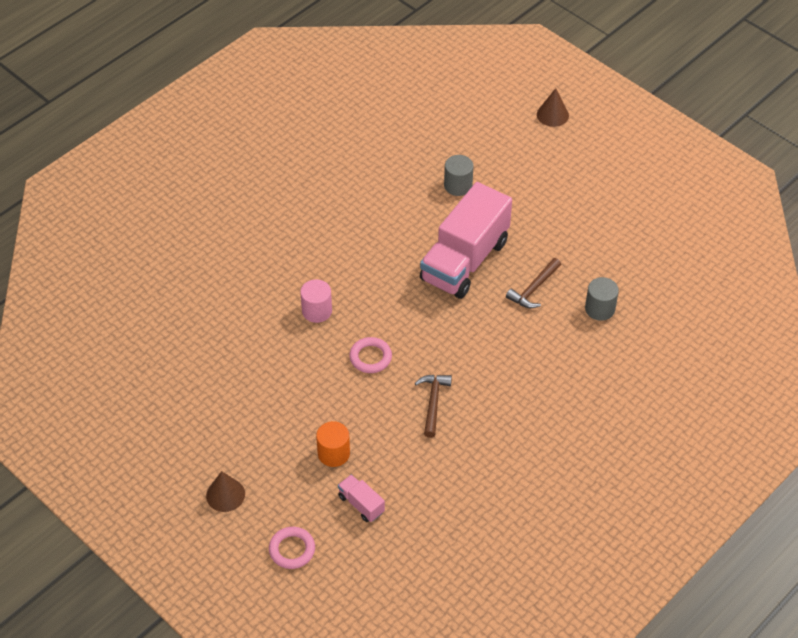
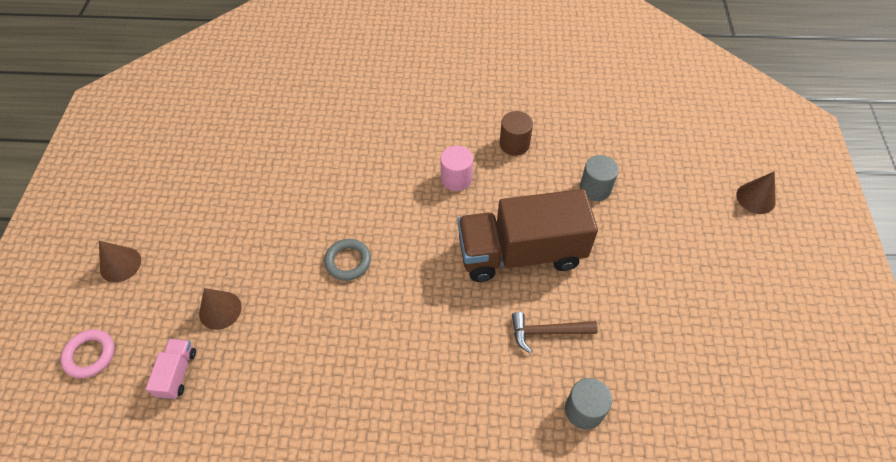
camera: 50 degrees right, 5 degrees up
(317, 311) = (363, 190): pink cylinder -> pink cylinder (456, 179)
(333, 453) = (220, 310): orange cylinder -> brown cone
(370, 357) = (348, 261): pink ring -> grey ring
(373, 199) = (514, 144): none -> brown cylinder
(433, 402) = (339, 346): brown hammer -> none
(464, 261) = (521, 253): pink truck -> brown truck

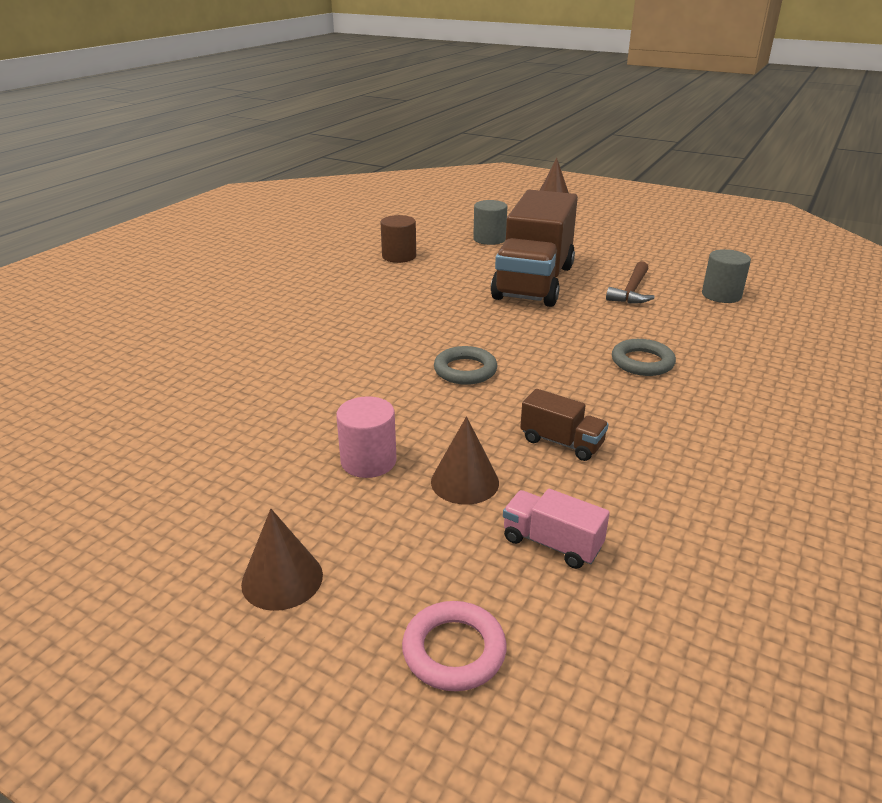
camera: 65 degrees left, 25 degrees down
(279, 348) = (561, 442): none -> brown truck
(413, 371) = (642, 362): none -> grey ring
(456, 179) = (411, 290): pink cylinder -> pink cylinder (368, 461)

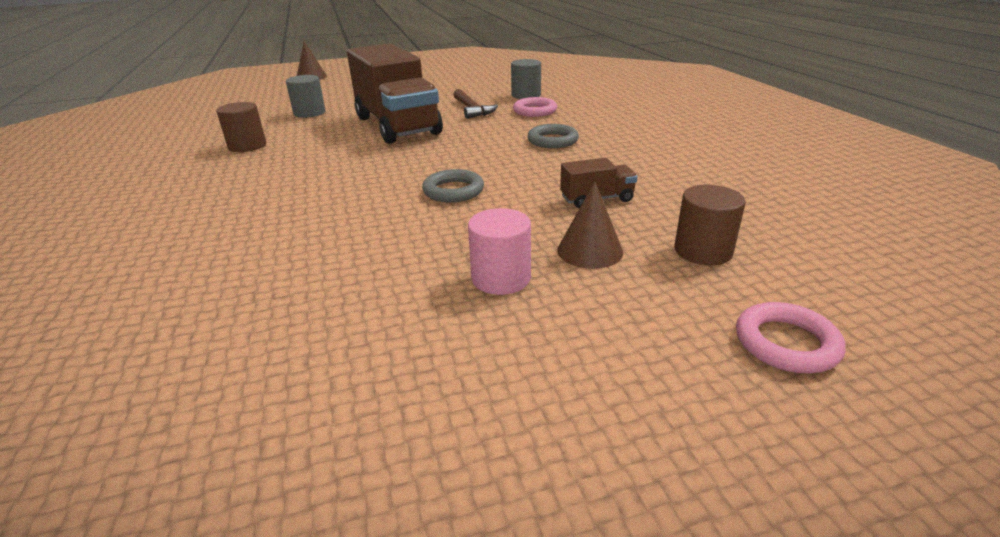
camera: 45 degrees left, 0 degrees up
(282, 579) = (606, 395): brown cone -> none
(552, 543) = (703, 251): pink truck -> brown cylinder
(692, 319) = (535, 111): none -> pink ring

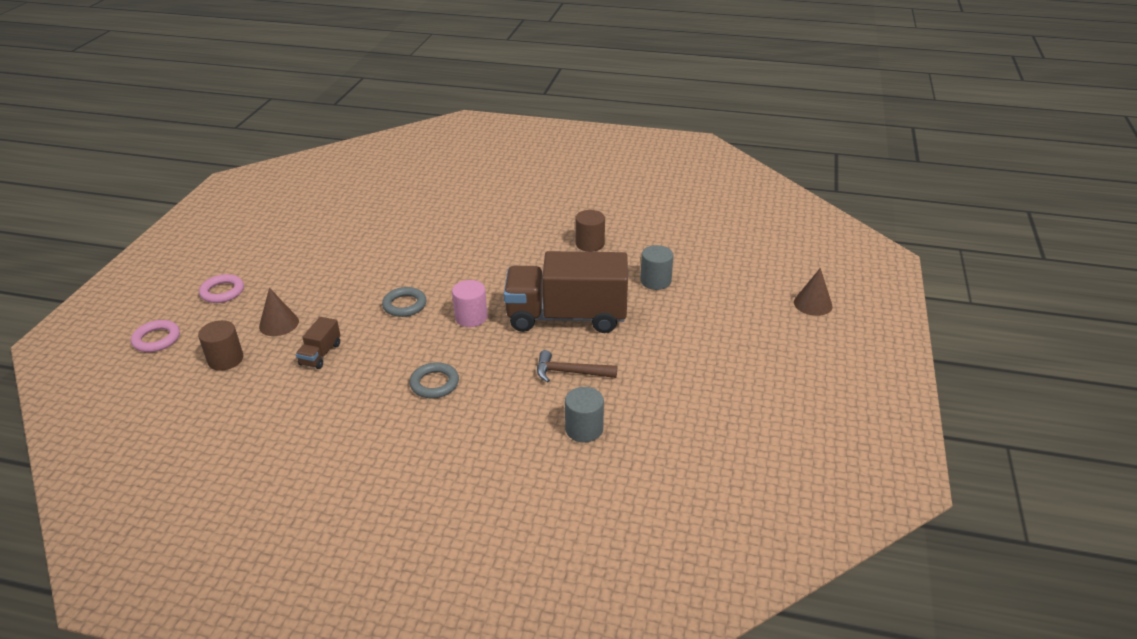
camera: 120 degrees right, 5 degrees up
(501, 278) = (297, 289): pink cylinder -> pink cylinder (471, 317)
(535, 111) = (522, 410): pink ring -> pink ring (222, 292)

